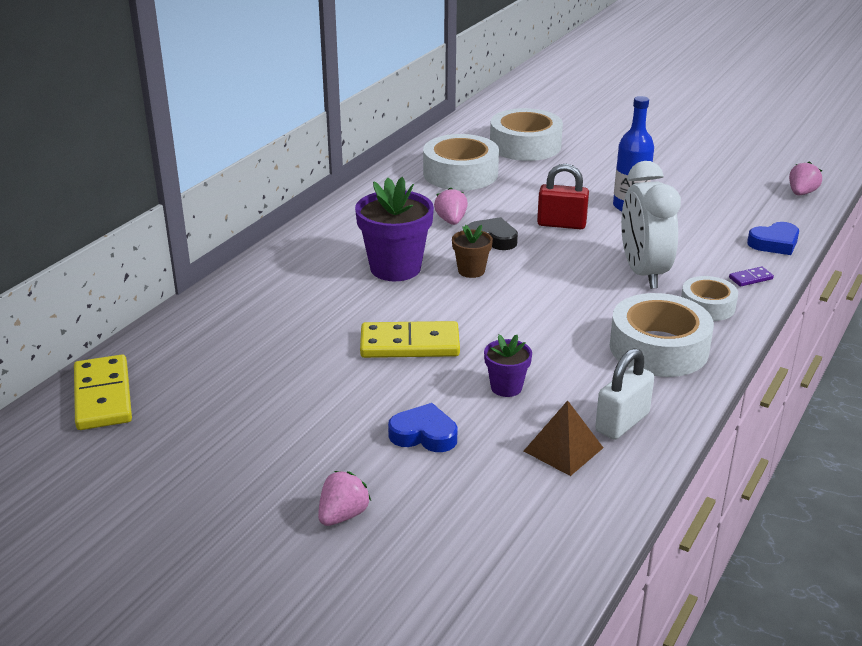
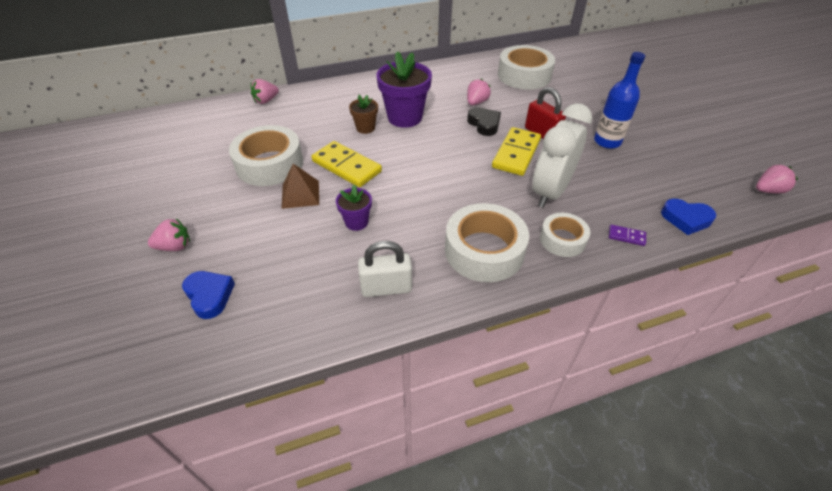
camera: 40 degrees right, 15 degrees up
(103, 396) = (185, 121): yellow domino -> yellow domino (516, 154)
(182, 324) = (266, 101): none -> pink strawberry
(424, 434) = (275, 225): blue heart -> blue heart (209, 296)
(471, 271) = (443, 138): brown flower pot -> brown flower pot (365, 128)
(525, 145) = (591, 73): white tape -> white tape (269, 164)
(563, 449) = (328, 282): brown pyramid -> brown pyramid (300, 194)

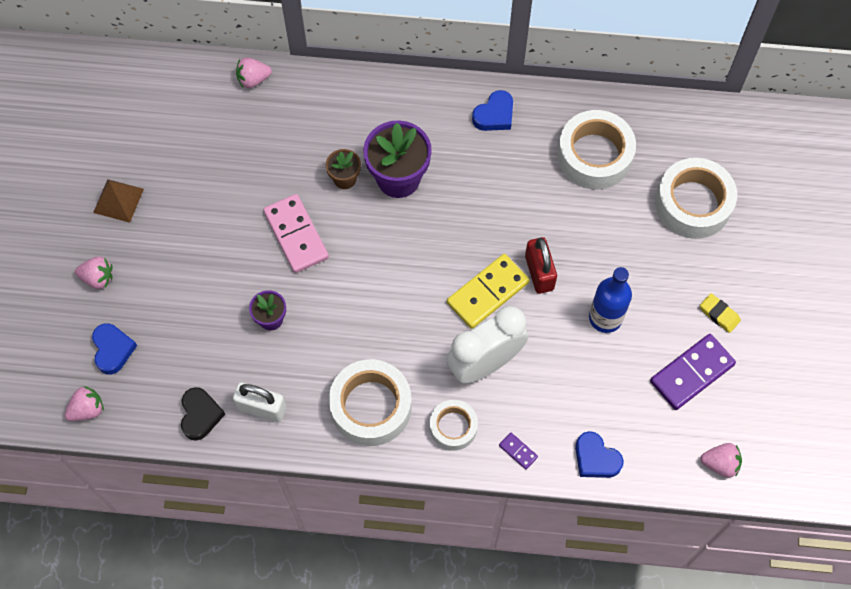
camera: 25 degrees right, 20 degrees up
(269, 164) = (219, 197): white tape -> white tape (693, 204)
(300, 194) = (233, 257): brown pyramid -> brown pyramid (118, 200)
(347, 166) = (296, 235): yellow domino -> pink domino
(446, 75) = (494, 115): none -> blue heart
(476, 102) = (499, 185): pink strawberry -> pink strawberry (87, 409)
(484, 124) = (483, 229): black heart -> black heart (200, 415)
(673, 118) = (719, 314): none -> yellow eraser
(692, 150) = (692, 373): none -> purple domino

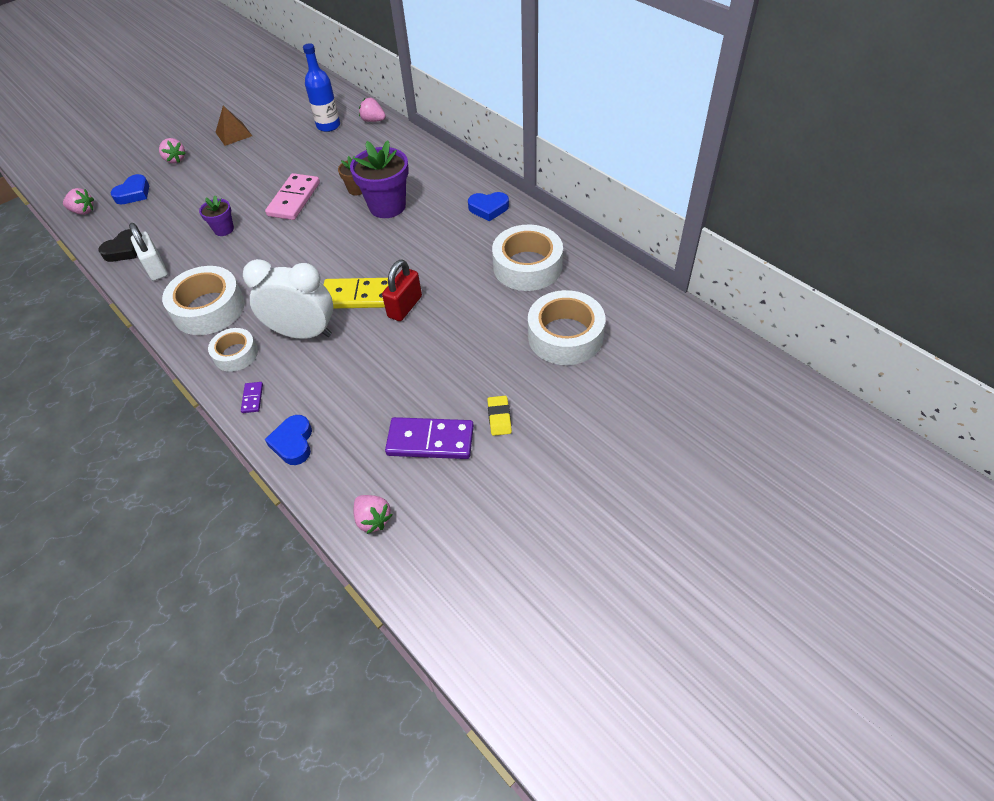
camera: 45 degrees right, 15 degrees down
(605, 318) = (414, 362): blue bottle -> blue bottle (328, 126)

